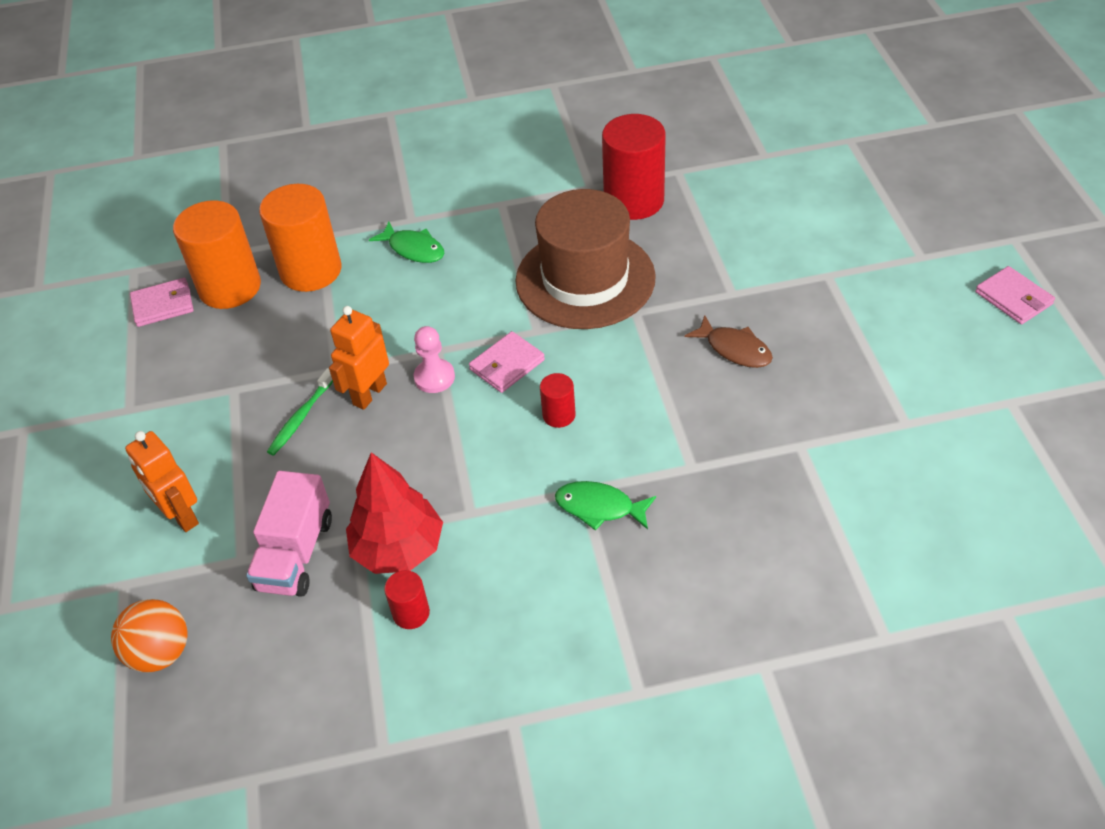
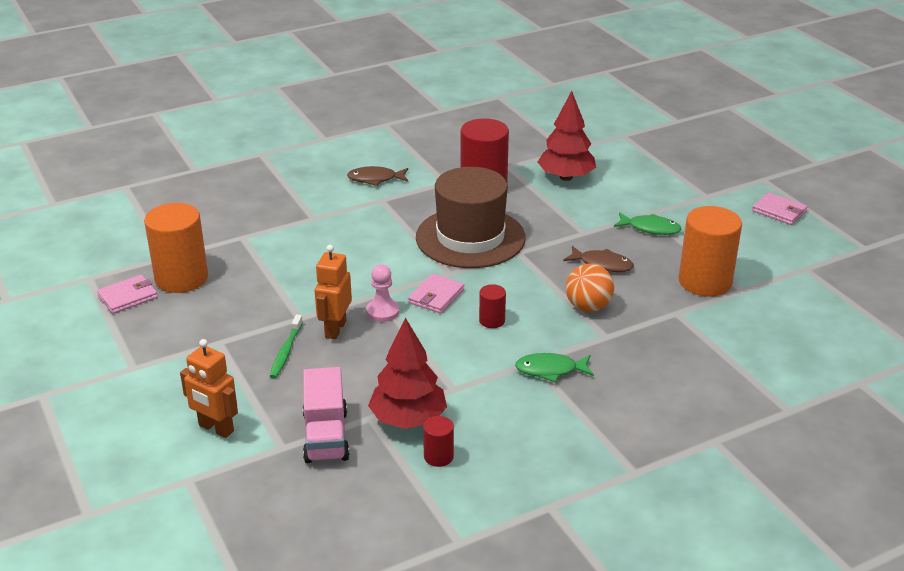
camera: 20 degrees left, 15 degrees down
(160, 653) = (244, 517): orange ball -> orange ball (588, 307)
(311, 270) = (246, 259): orange cylinder -> orange cylinder (705, 282)
(413, 249) = (325, 235): green fish -> green fish (650, 228)
(507, 170) = (375, 179): none -> brown fish
(745, 199) = (566, 177): none -> red tree

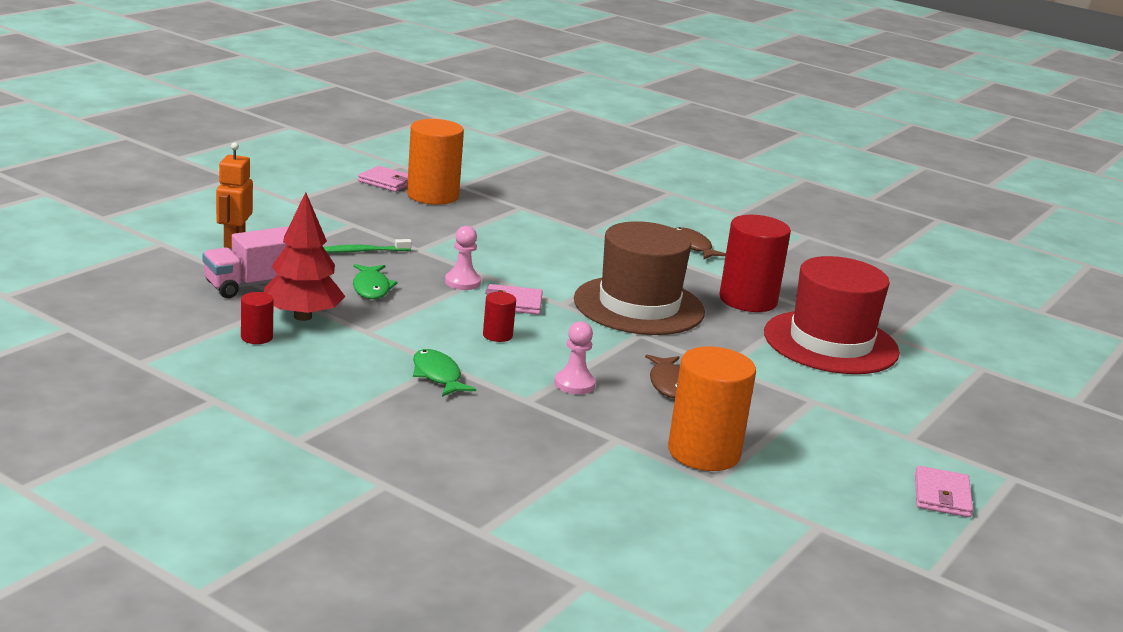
camera: 60 degrees right, 10 degrees down
(335, 329) = (415, 266): orange robot -> none
(566, 177) = (830, 343): red tree -> red hat
(588, 307) = (574, 384): orange ball -> pink pawn
(650, 228) = (782, 406): green fish -> green fish (371, 288)

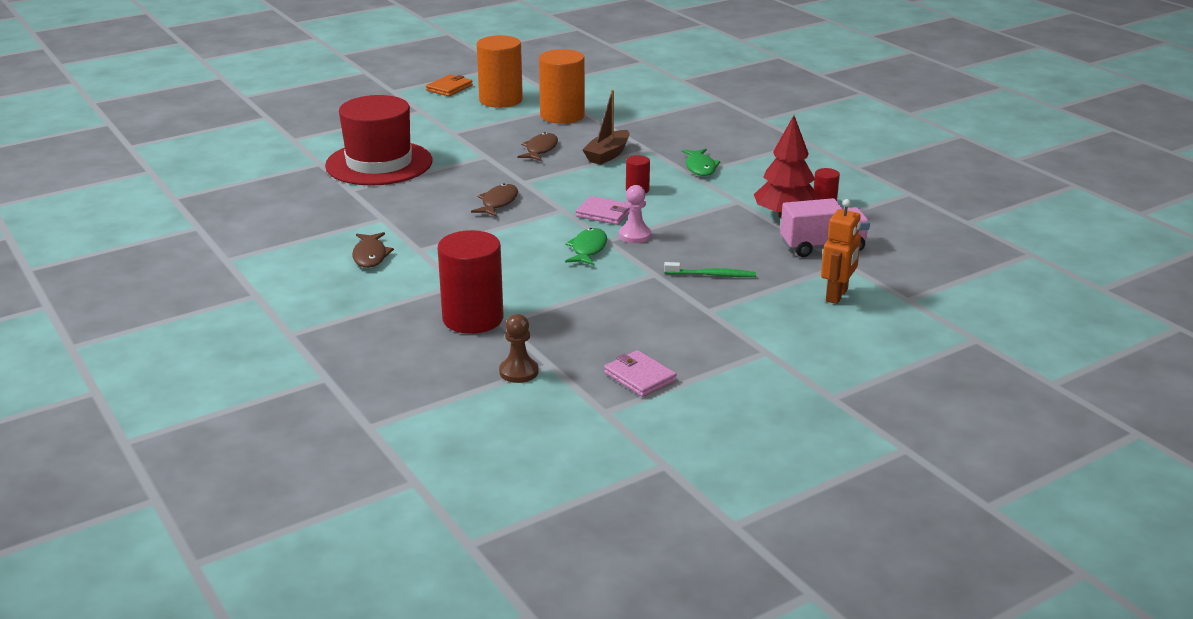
camera: 155 degrees left, 5 degrees up
(371, 288) = (719, 236): green fish -> green fish (588, 249)
(432, 195) = (595, 348): orange cylinder -> orange cylinder (501, 100)
(478, 180) = (519, 372): none -> brown pawn
(574, 384) = (607, 155): pink pawn -> brown boat
(639, 306) = (498, 203): brown hat -> brown fish
(748, 300) = (395, 200): red cylinder -> red cylinder (473, 318)
(942, 496) = (449, 88): pink wallet -> orange wallet

